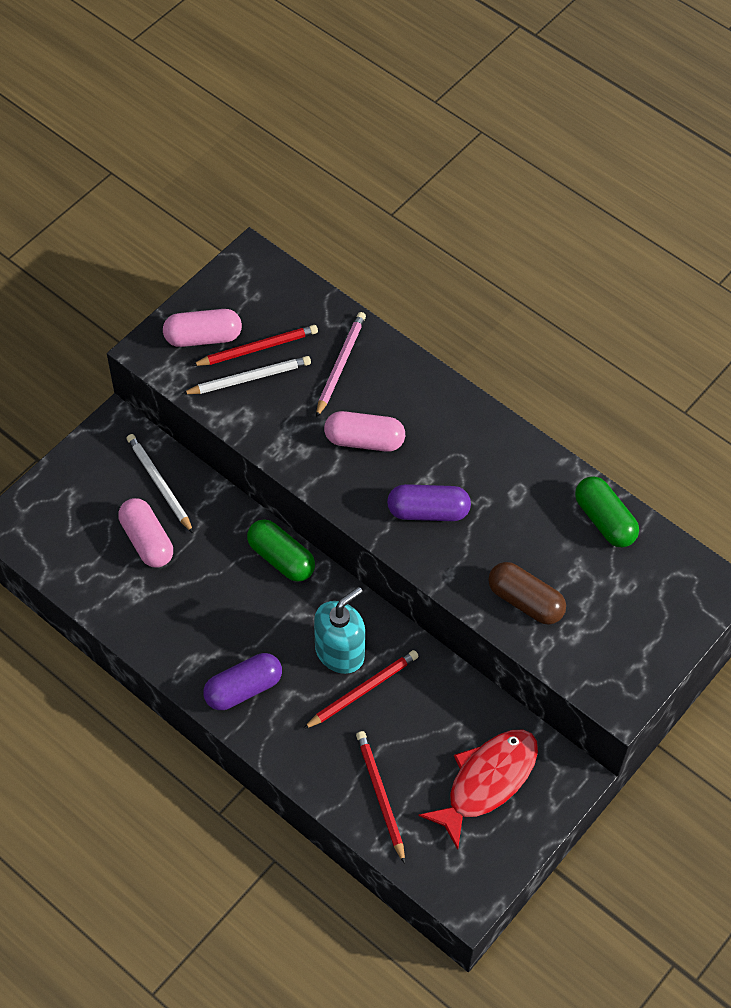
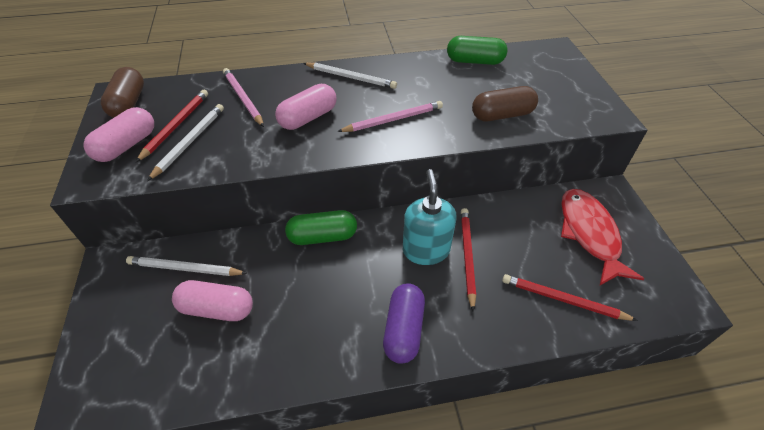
camera: 50 degrees left, 10 degrees down
(248, 283) = (128, 104): none -> brown capsule
(428, 511) = (393, 119): purple capsule -> pink pencil
(460, 426) = (351, 77): none -> white pencil

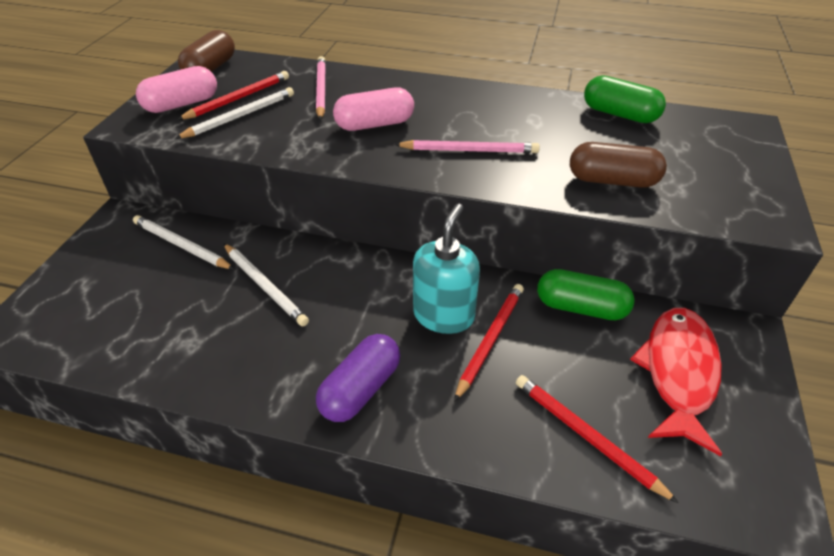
camera: 25 degrees right, 5 degrees down
(217, 308) = (185, 293): pink capsule -> none
(323, 236) = (336, 261): green capsule -> green capsule (581, 308)
(351, 77) = (452, 96): white pencil -> white pencil (265, 286)

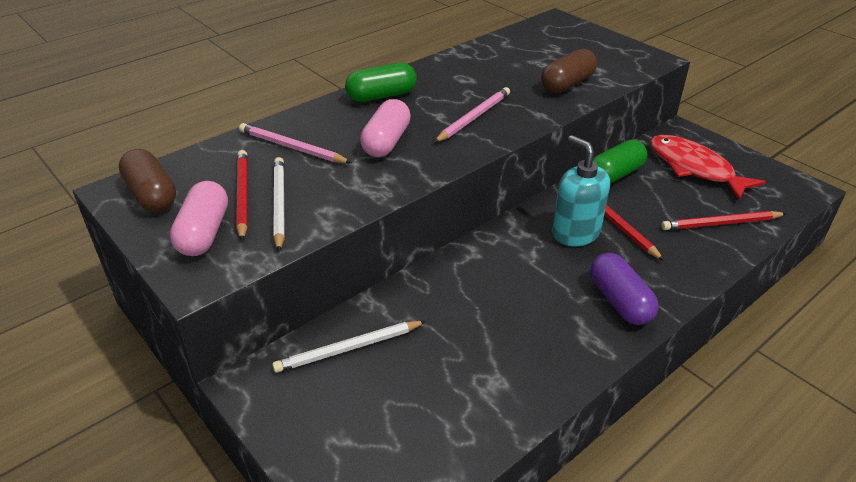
camera: 55 degrees left, 5 degrees down
(265, 286) = (460, 312): white pencil -> none
(619, 114) = (495, 48): green capsule -> green capsule (381, 96)

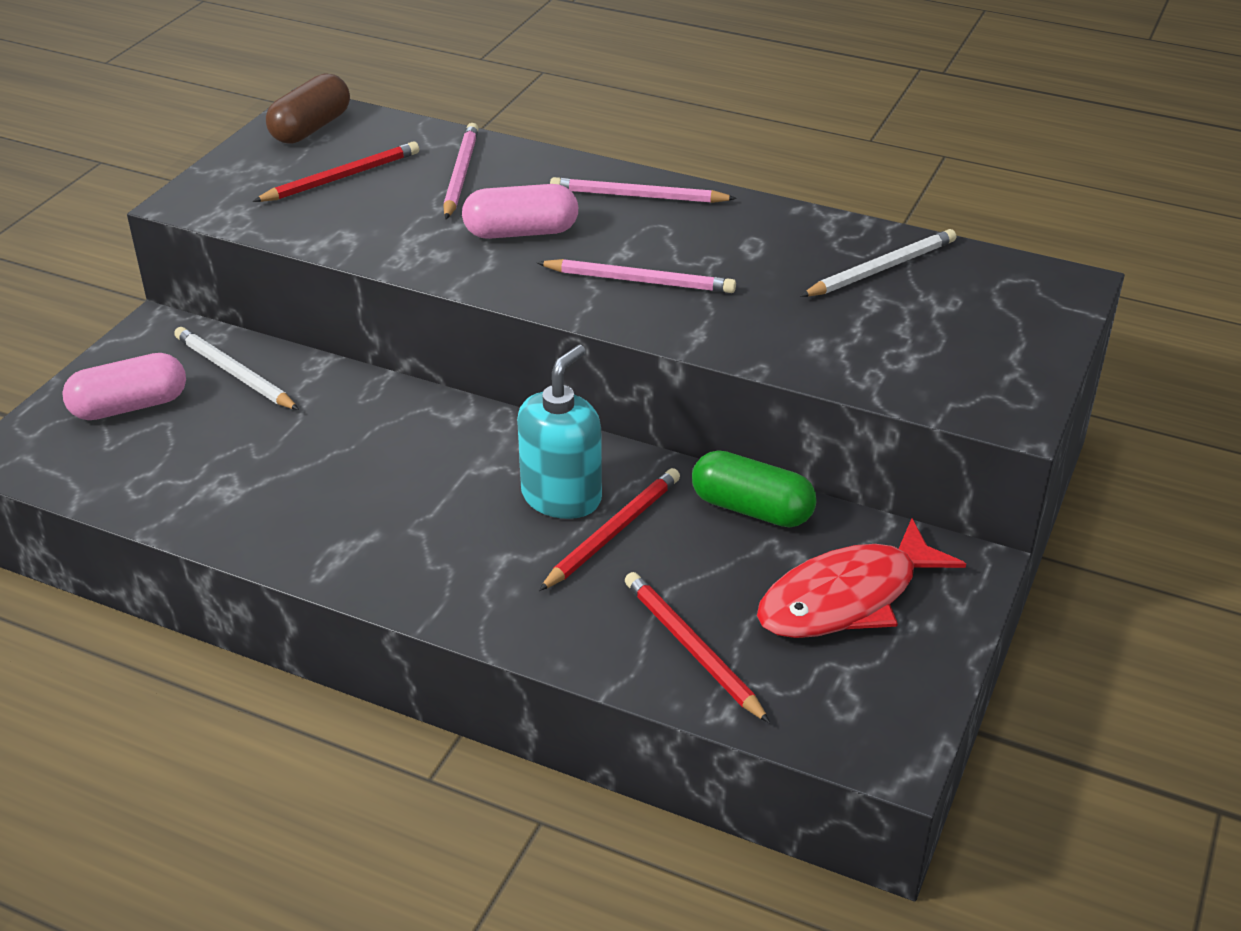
camera: 65 degrees right, 0 degrees up
(204, 233) = (262, 179): pink capsule -> pink capsule (130, 406)
(279, 204) = (338, 203): white pencil -> white pencil (881, 269)
(381, 96) = (638, 196): green capsule -> pink pencil
(567, 84) = (819, 340): brown capsule -> none
(619, 301) = (428, 566): purple capsule -> none
(694, 168) = (847, 598): red fish -> red fish turned 150 degrees counterclockwise

